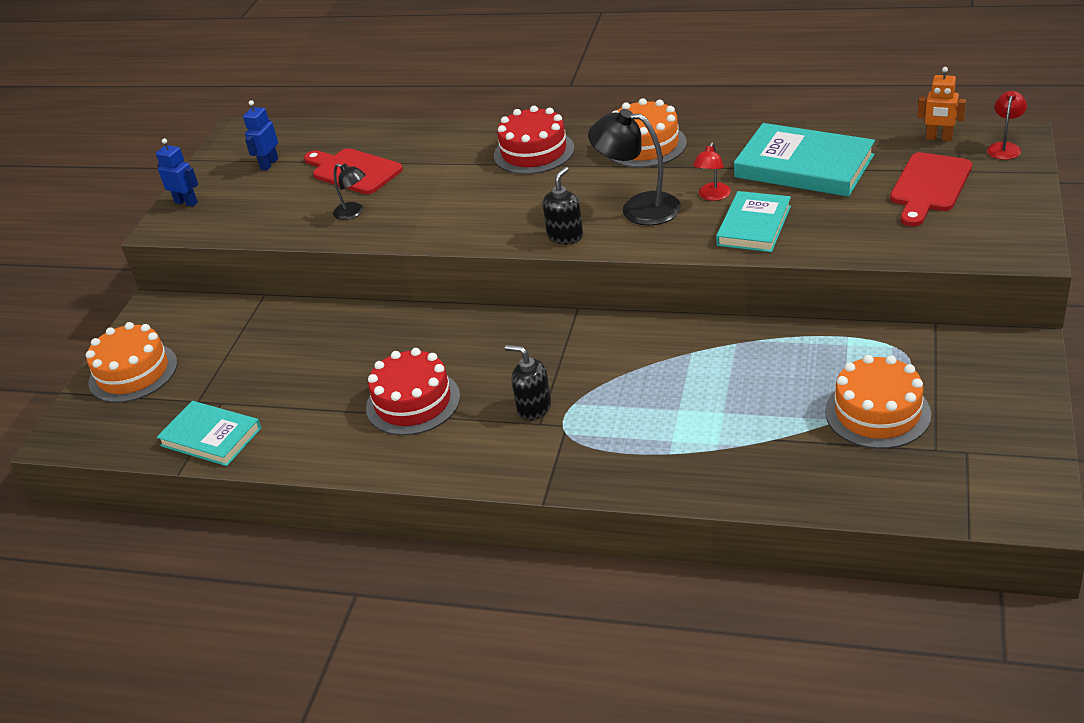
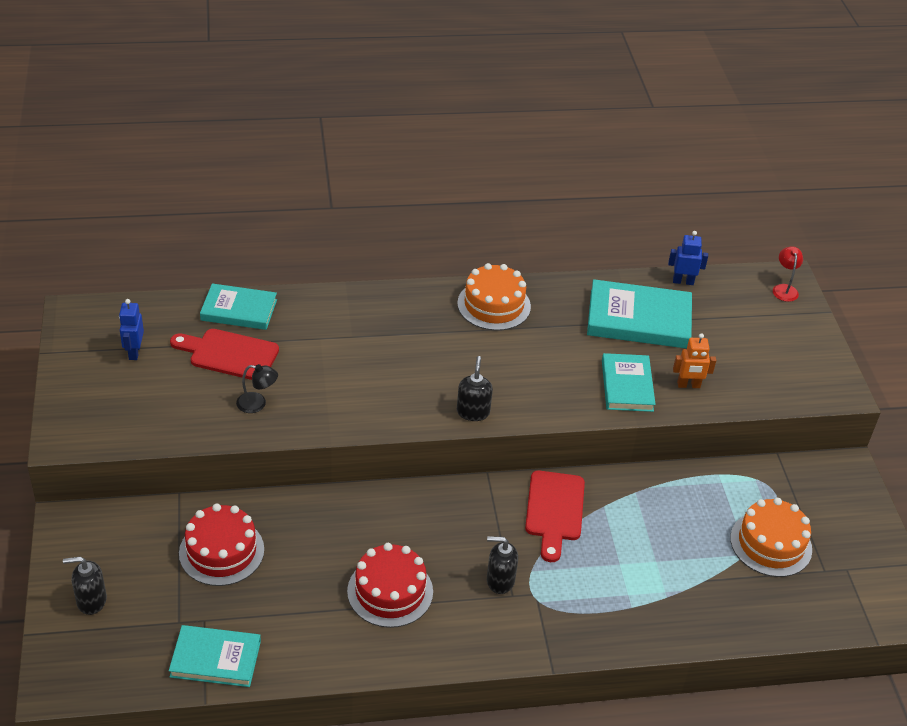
camera: 30 degrees left, 5 degrees up
(133, 373) = (91, 600): orange cake -> black soap dispenser
(186, 202) = (70, 407): blue robot -> blue robot (683, 281)
(385, 136) = (239, 310): none -> turquoise book
(534, 152) = (396, 319): red cake -> red cake (221, 551)
(638, 208) = (522, 375): black lamp -> none
(712, 196) = (578, 357): red lamp -> none
(929, 186) = (745, 333): red cutting board -> red cutting board (554, 510)
(939, 138) = (731, 282): orange robot -> orange robot (688, 385)

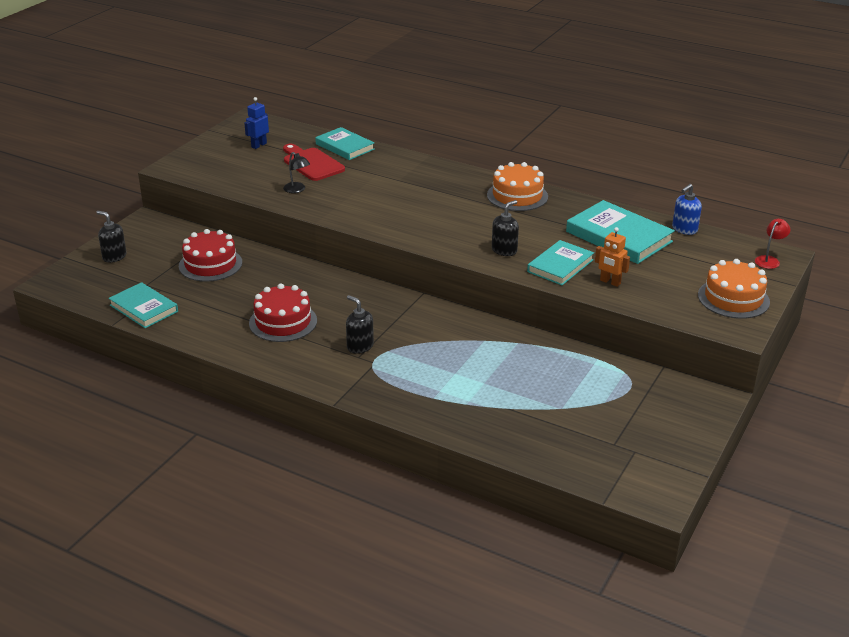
camera: 40 degrees right, 10 degrees down
(473, 412) = (428, 240): black soap dispenser -> black soap dispenser (504, 250)
(554, 510) = (445, 328): red cutting board -> none
(683, 281) = (684, 229): blue robot -> blue soap dispenser
(771, 544) = (588, 411): orange cake -> orange cake (733, 298)

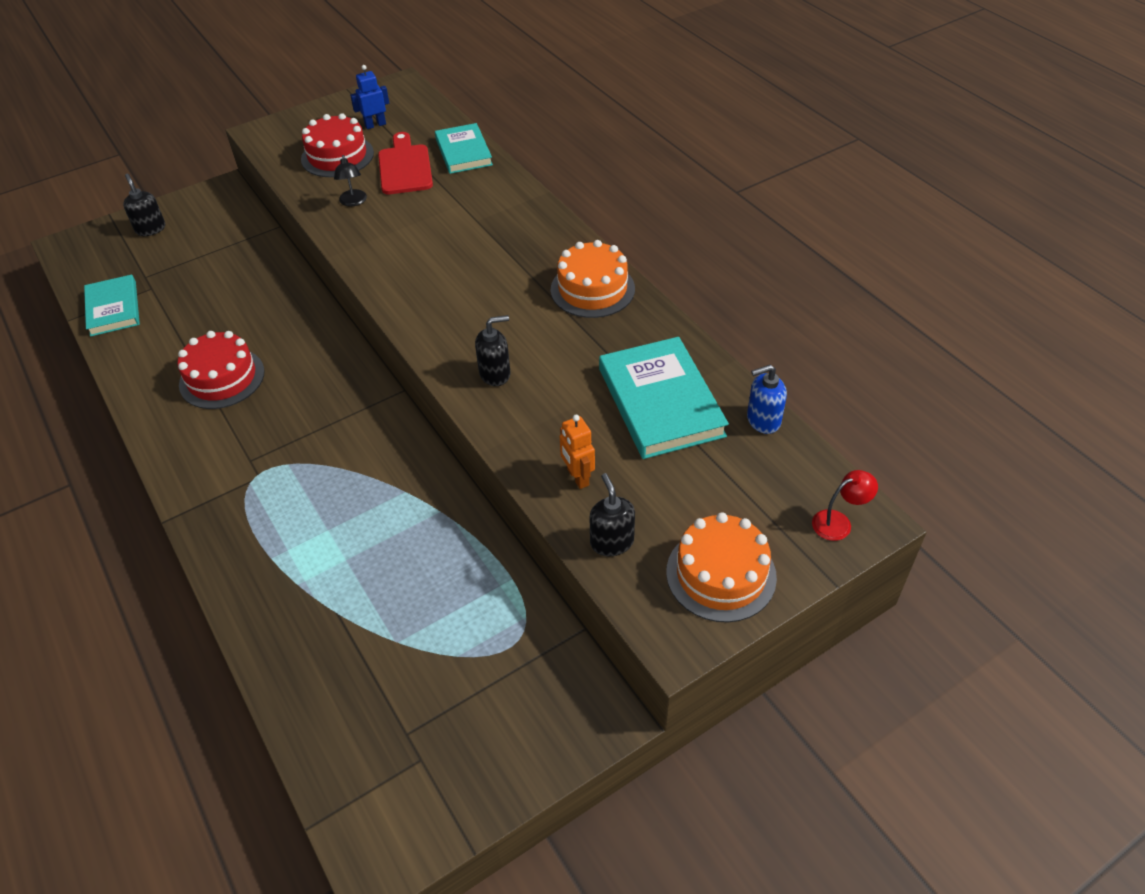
camera: 30 degrees right, 15 degrees up
(210, 264) = (227, 270): red cake -> red cake (337, 156)
(360, 346) = (265, 445): black soap dispenser -> black soap dispenser (612, 542)
(560, 266) = (540, 425): turquoise book -> none

